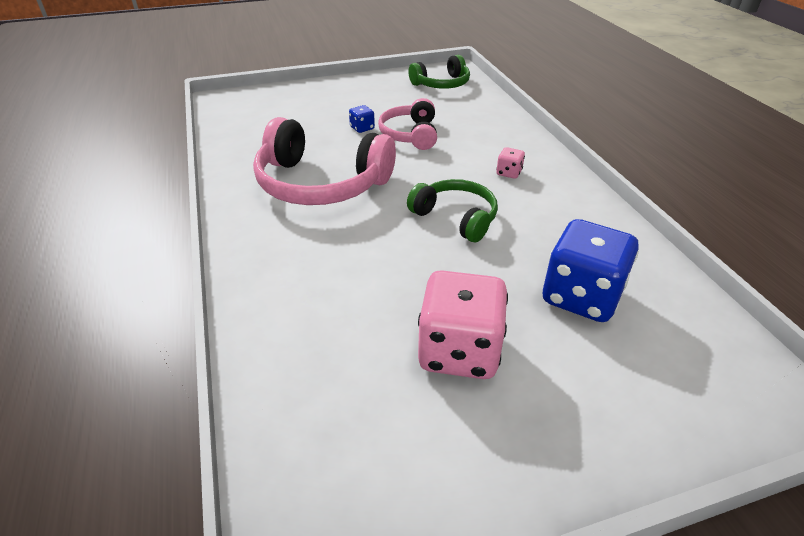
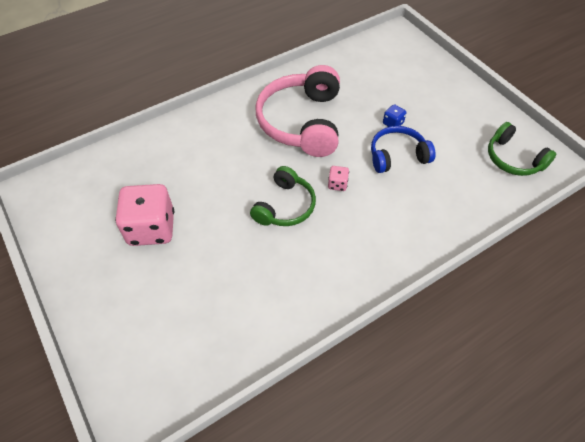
camera: 75 degrees right, 15 degrees up
(410, 134) = (397, 156): pink headphones -> blue headphones
(509, 173) = (362, 232): pink dice -> pink dice (337, 184)
(581, 296) = (212, 291): blue dice -> none

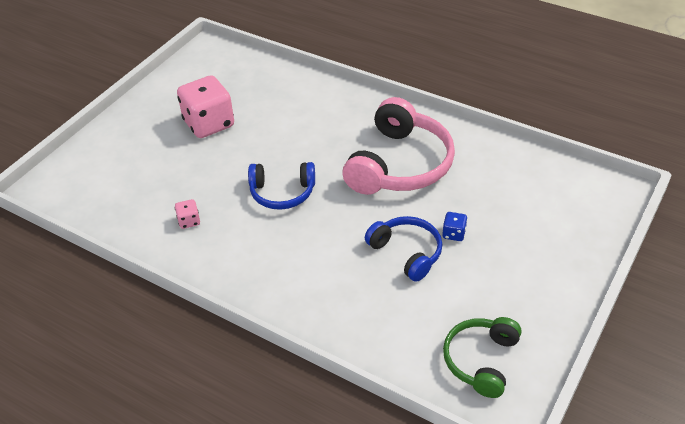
camera: 65 degrees right, 10 degrees down
(285, 206) = (282, 192): green headphones -> blue headphones
(302, 122) = (399, 164): pink headphones -> pink headphones turned 135 degrees clockwise
(337, 184) = (333, 219): pink dice -> pink dice (189, 221)

